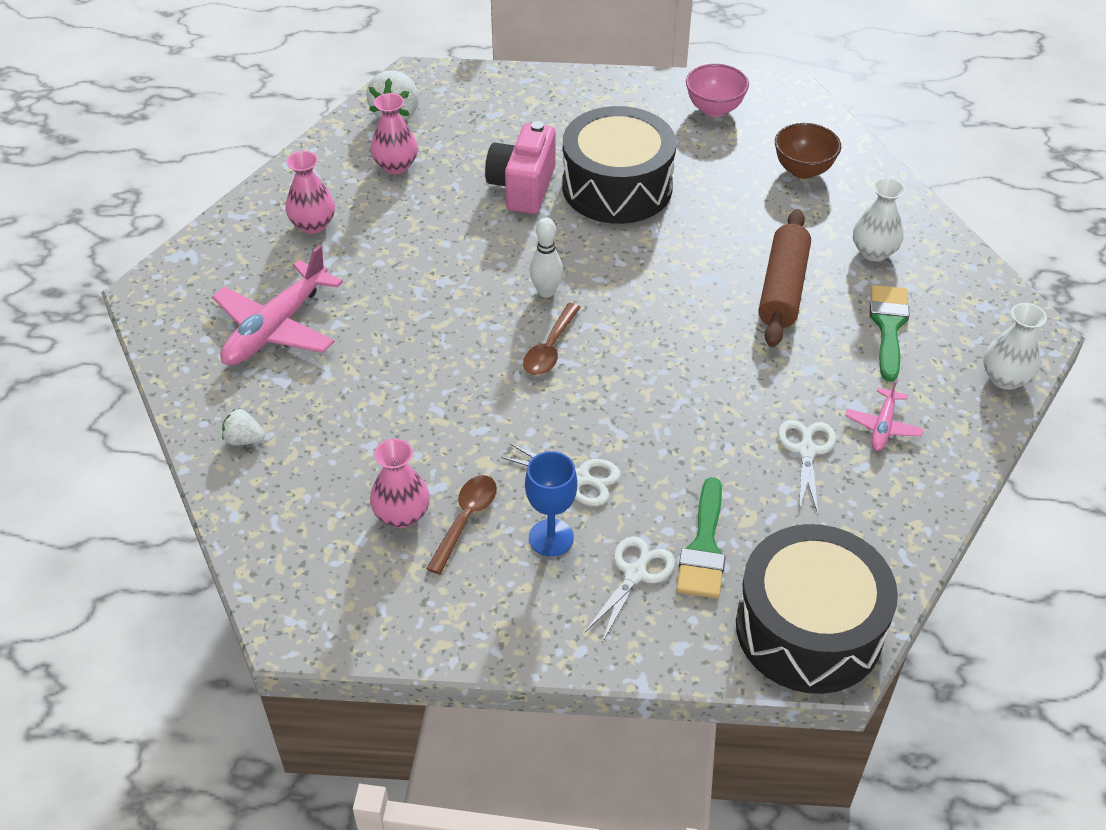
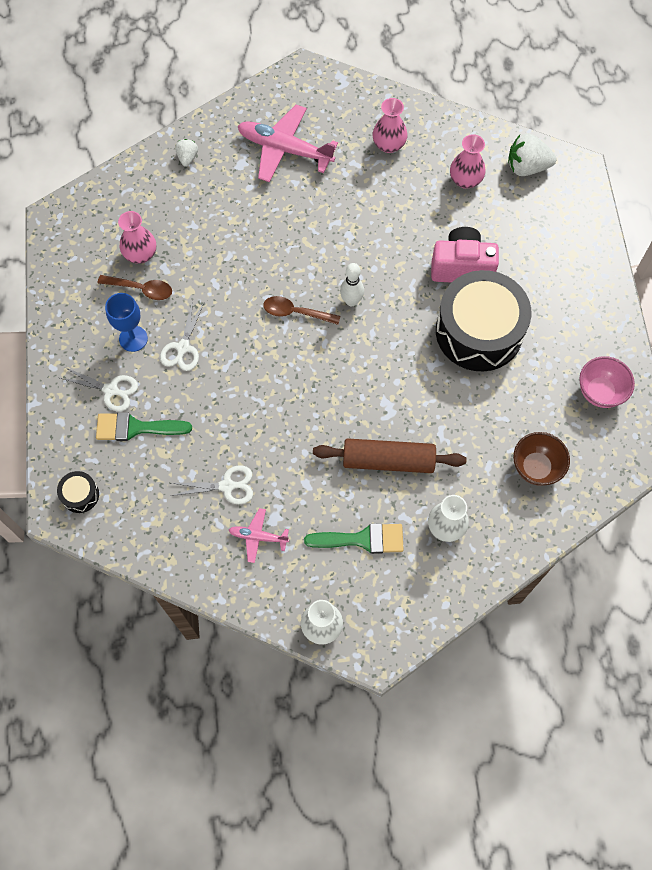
camera: 80 degrees right, 20 degrees up
(809, 628) = (80, 495): black drum -> black drum, size x0.40

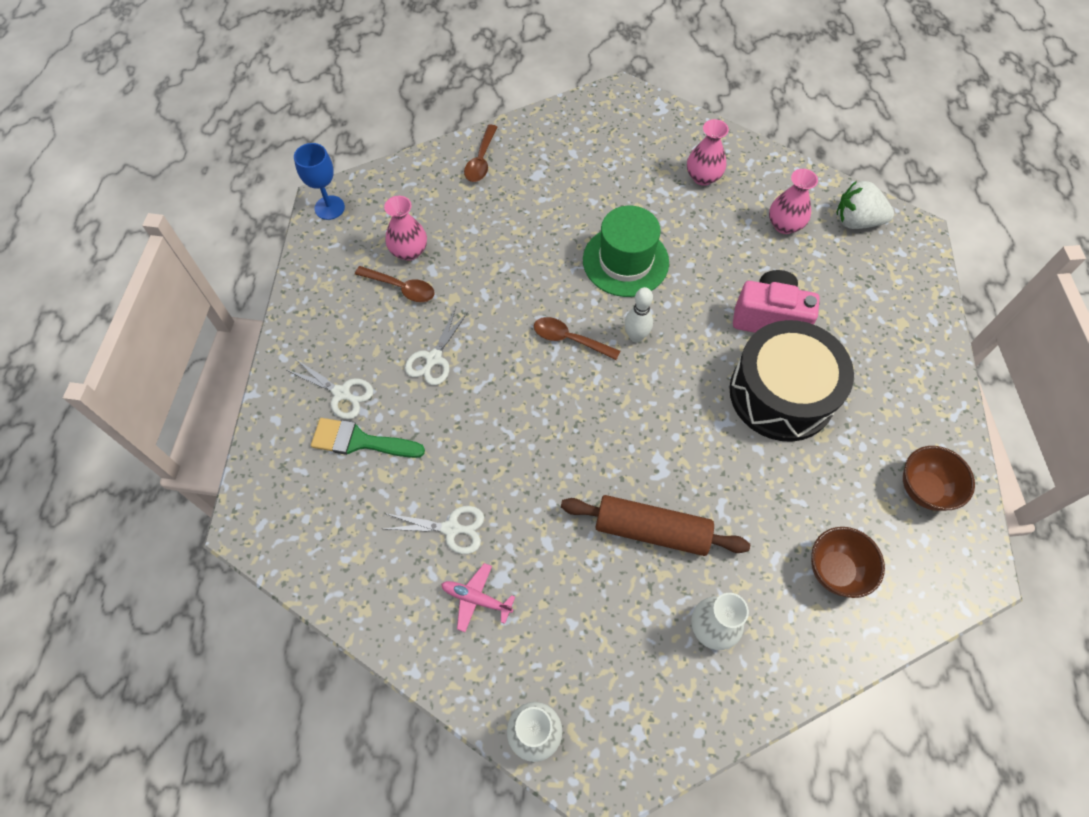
camera: 10 degrees right, 5 degrees down
(80, 495) = (277, 510): black drum -> none
(133, 338) = (380, 340): blue goblet -> blue goblet (329, 208)
(187, 158) = (481, 160): white strawberry -> brown spoon
(285, 149) = (588, 166): pink plane -> none
(332, 234) = (625, 261): none -> green hat
(362, 539) = (604, 625): green brush -> none
(599, 392) = (924, 489): pink bowl -> brown bowl

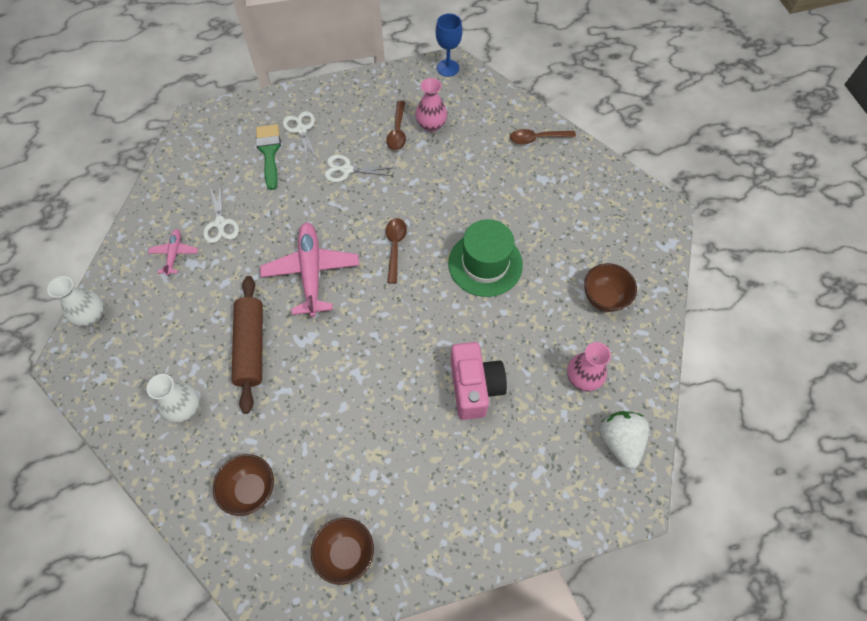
camera: 70 degrees right, 0 degrees up
(341, 393) = (301, 130): white scissors -> white scissors turned 150 degrees clockwise
(570, 437) = (311, 272): none -> pink plane
(636, 336) = (415, 291): white bowling pin -> none
(703, 177) = (604, 298): pink vase -> brown bowl
(781, 393) = (401, 413): black drum -> none

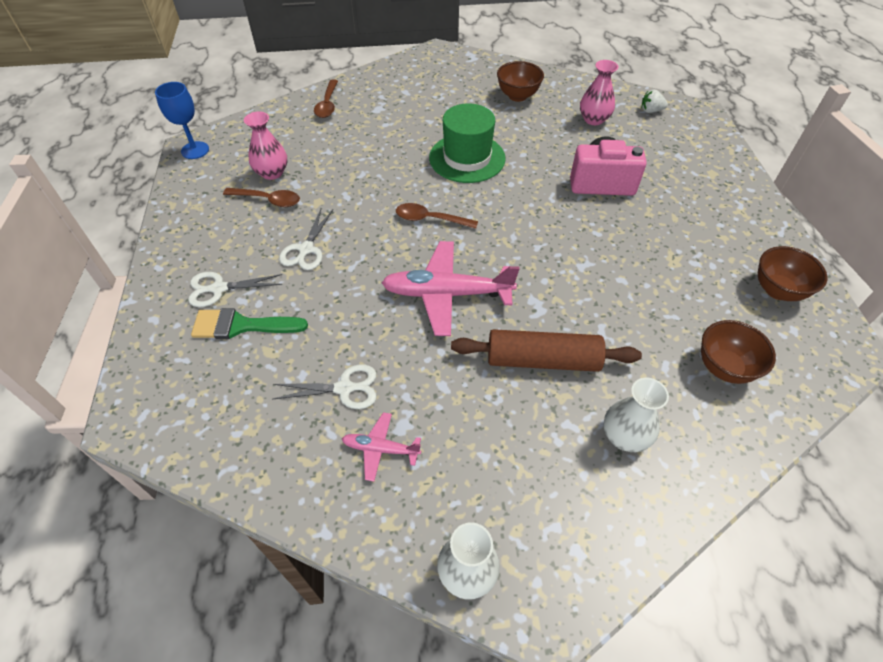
camera: 80 degrees left, 10 degrees down
(619, 441) = (651, 111): white strawberry -> white strawberry, size x0.56

